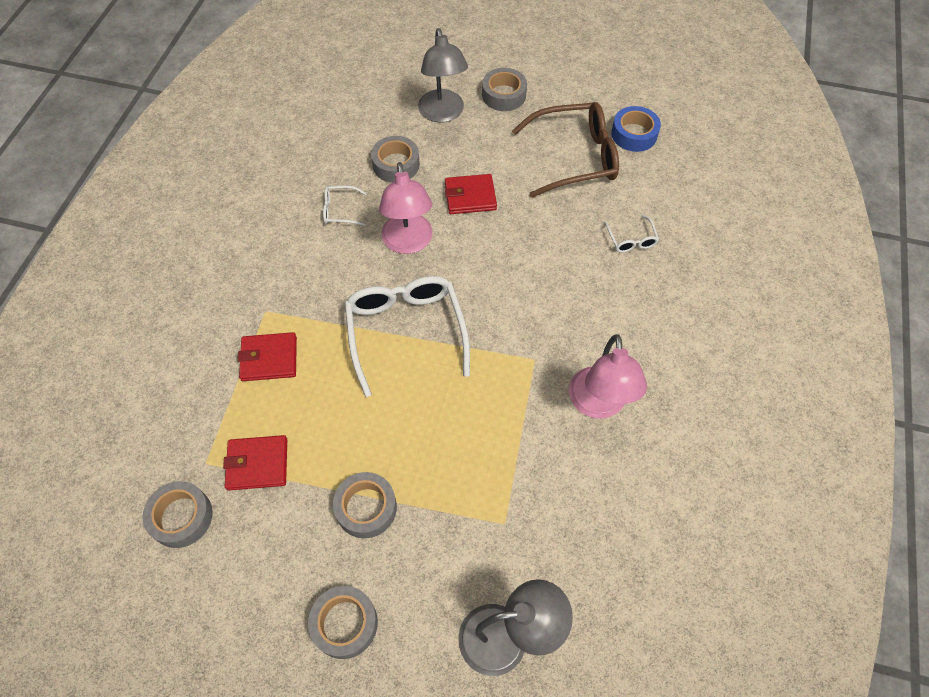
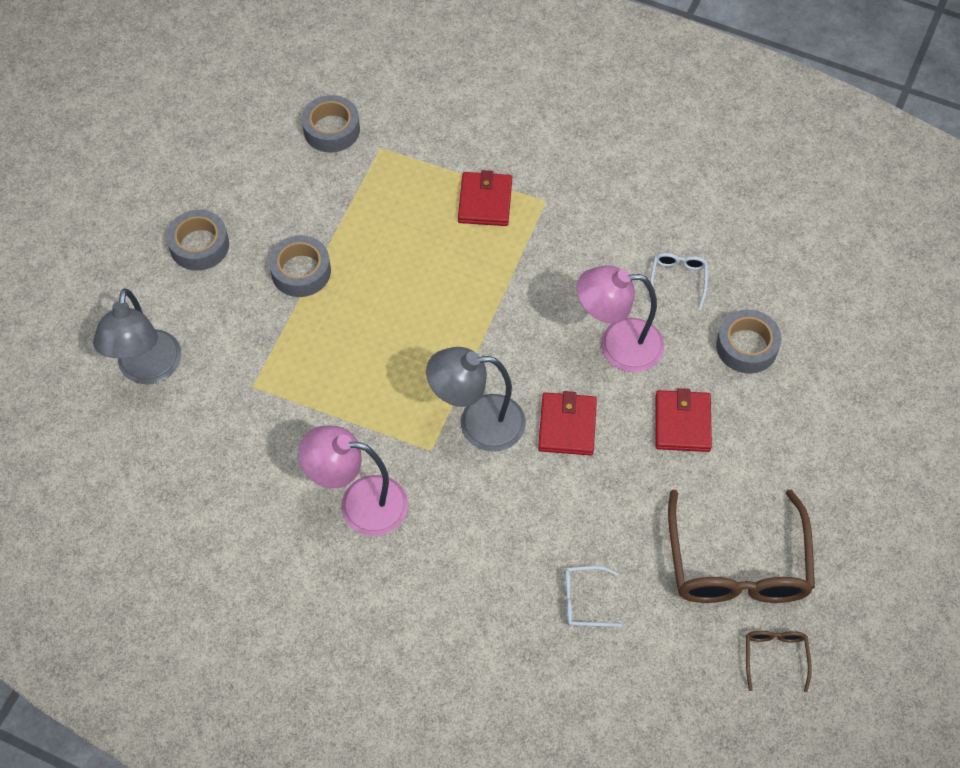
camera: 100 degrees right, 0 degrees up
(257, 464) = (369, 187): red wallet -> red wallet (567, 426)
(406, 332) = (492, 328): white glasses -> none
(443, 114) = (835, 413): grey lamp -> grey lamp (478, 423)
(504, 95) = (868, 496): grey tape -> none
(634, 134) = (775, 657): blue tape -> brown glasses

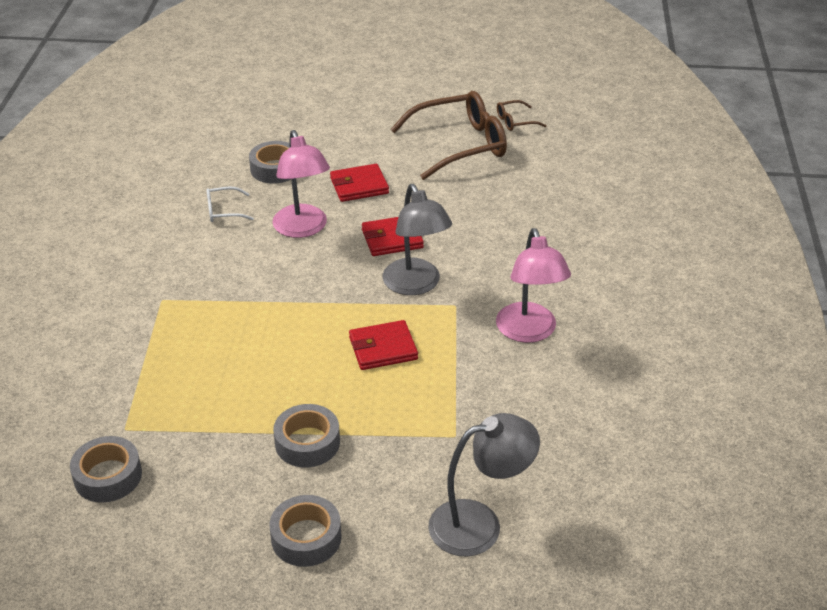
camera: 110 degrees left, 20 degrees down
(485, 201) = (175, 337): red wallet -> red wallet (383, 348)
(584, 601) = (532, 202): white glasses -> none

